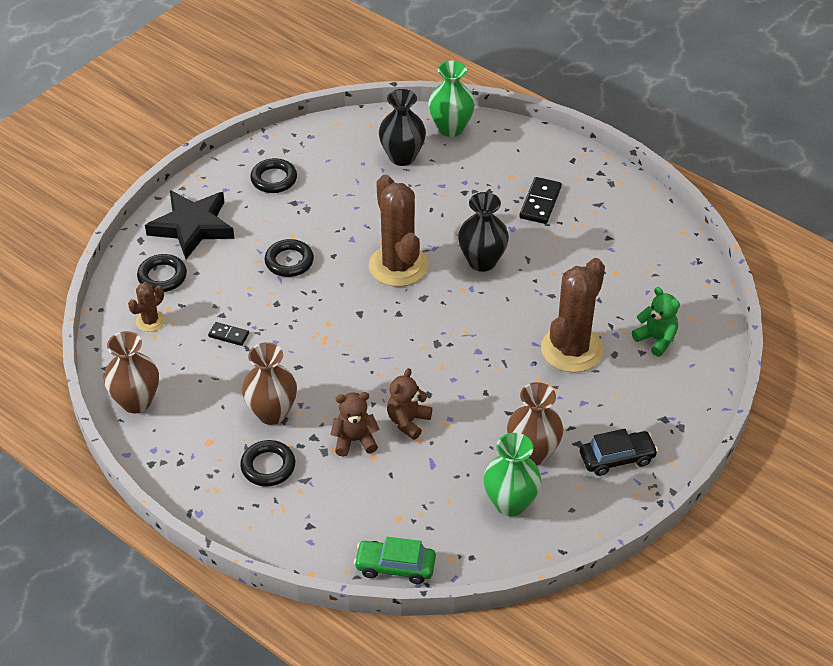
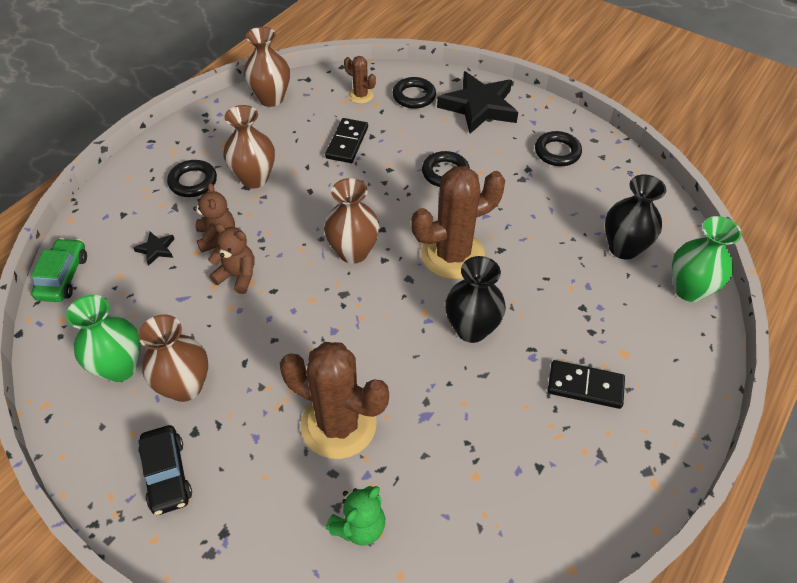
camera: 85 degrees right, 5 degrees up
(228, 335) = (347, 143): black domino -> black domino, size x1.67
(366, 490) = (156, 249): none -> black star
(386, 335) = (353, 252): none -> brown vase

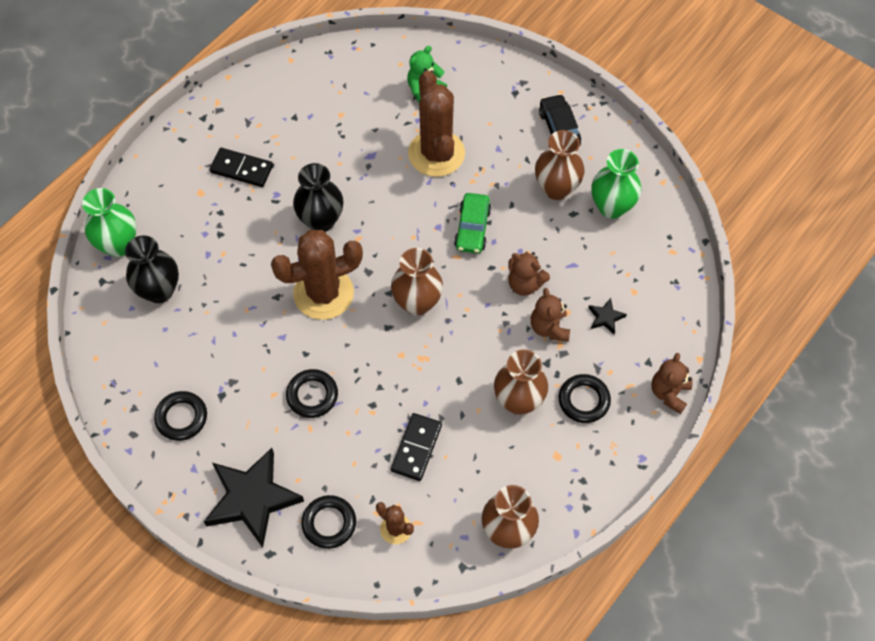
camera: 175 degrees left, 10 degrees up
(63, 277) = (685, 293): green car -> green car (472, 228)
(110, 191) = (669, 393): none -> brown teddy bear
(338, 424) = (436, 153): brown cactus -> brown cactus turned 45 degrees clockwise

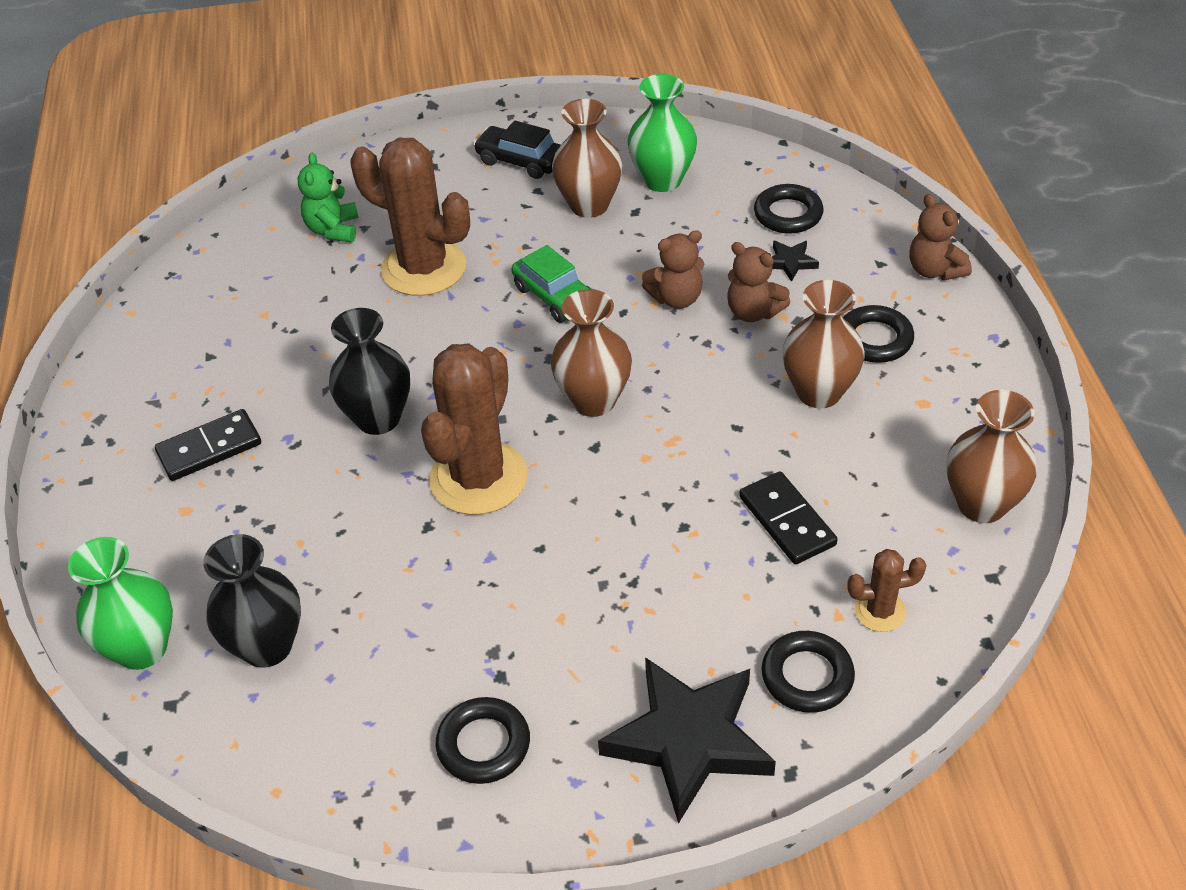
camera: 45 degrees left, 15 degrees down
(312, 395) = (606, 578): black ring -> black ring (788, 214)

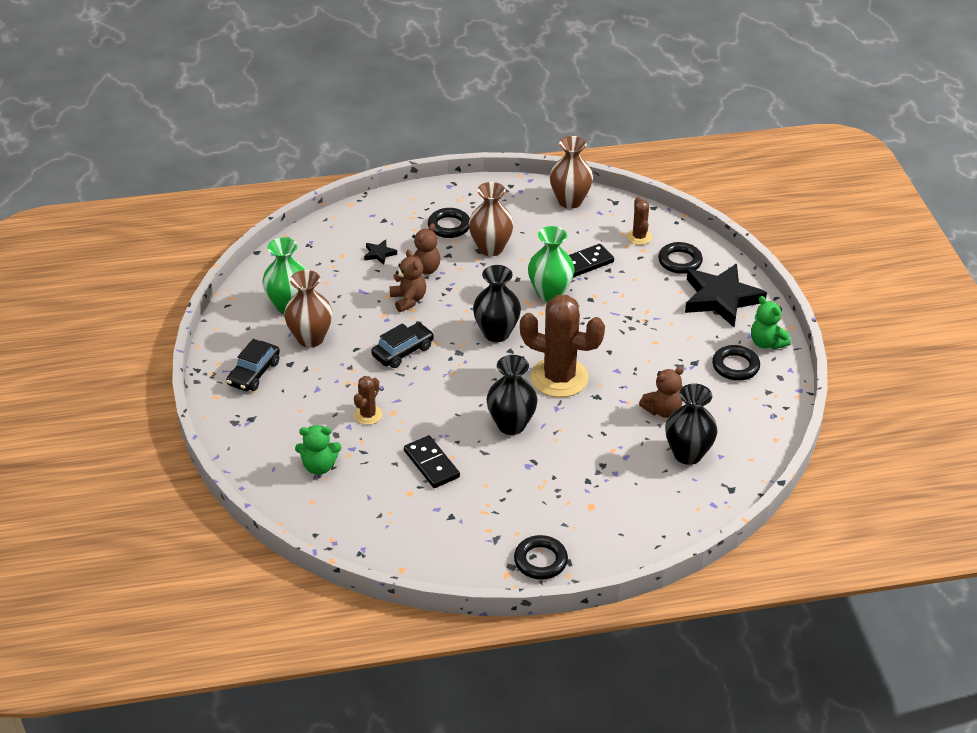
camera: 95 degrees left, 5 degrees down
(142, 648) = (696, 508): green vase -> green vase (550, 293)
(209, 448) = (538, 502): black domino -> black domino (431, 464)
(424, 268) = (368, 415): brown cactus -> brown cactus, size x0.48
(549, 810) = (766, 343): none -> green teddy bear
(555, 297) = (403, 351): green car -> black car
(593, 400) = (496, 333): brown vase -> black vase
(788, 214) = (333, 253): black ring -> black ring (540, 561)
(934, 270) = (392, 201): brown teddy bear -> brown teddy bear (662, 410)

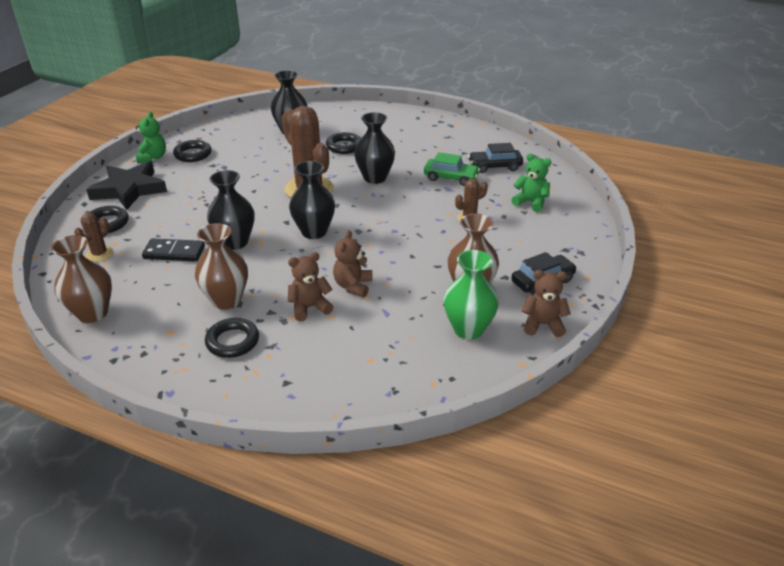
camera: 145 degrees left, 5 degrees down
(379, 254) = (332, 343): black star -> none
(403, 351) = (401, 248): black car -> black car (495, 166)
(431, 464) = (451, 178): black domino -> green car
(540, 561) = (432, 122): black ring -> black ring (344, 146)
(550, 293) = (235, 242): green vase -> black vase
(662, 410) = (272, 151): brown teddy bear -> brown teddy bear (542, 324)

